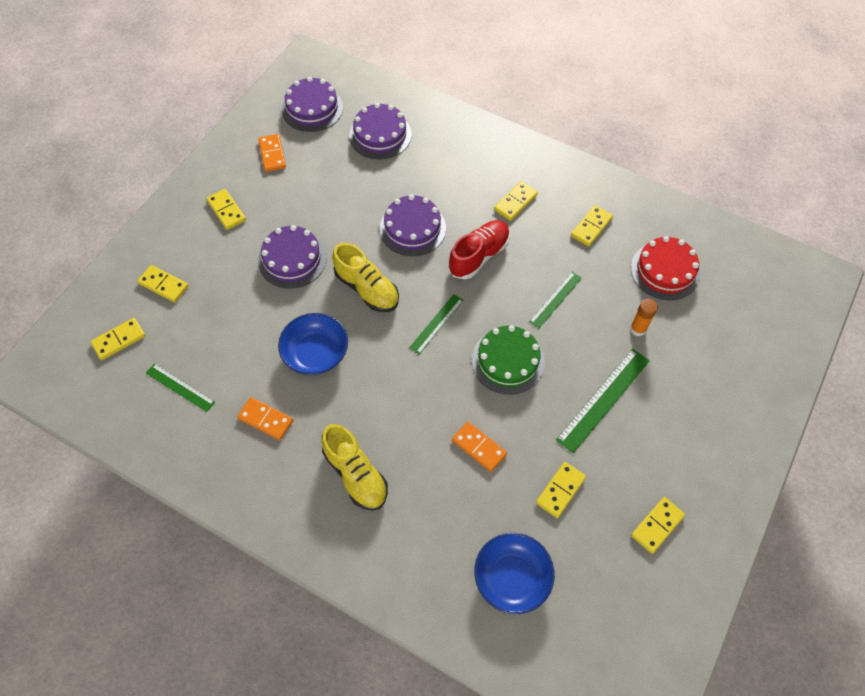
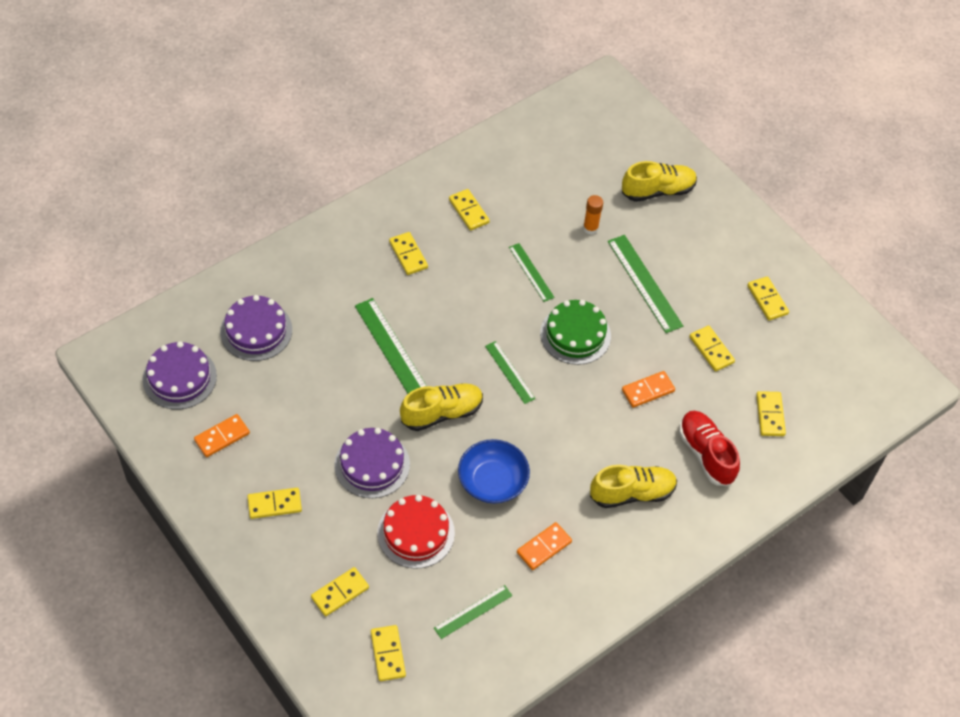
camera: 70 degrees left, 5 degrees down
(272, 154) = (222, 437): orange domino -> orange domino turned 45 degrees counterclockwise
(412, 228) = (391, 349): purple cake -> green ruler
(479, 256) = (453, 309): red shoe -> red shoe (706, 454)
(512, 577) = (770, 415): blue bowl -> yellow domino
(665, 270) = (543, 181): red cake -> red cake (416, 533)
(724, 371) = (657, 191): none -> yellow shoe

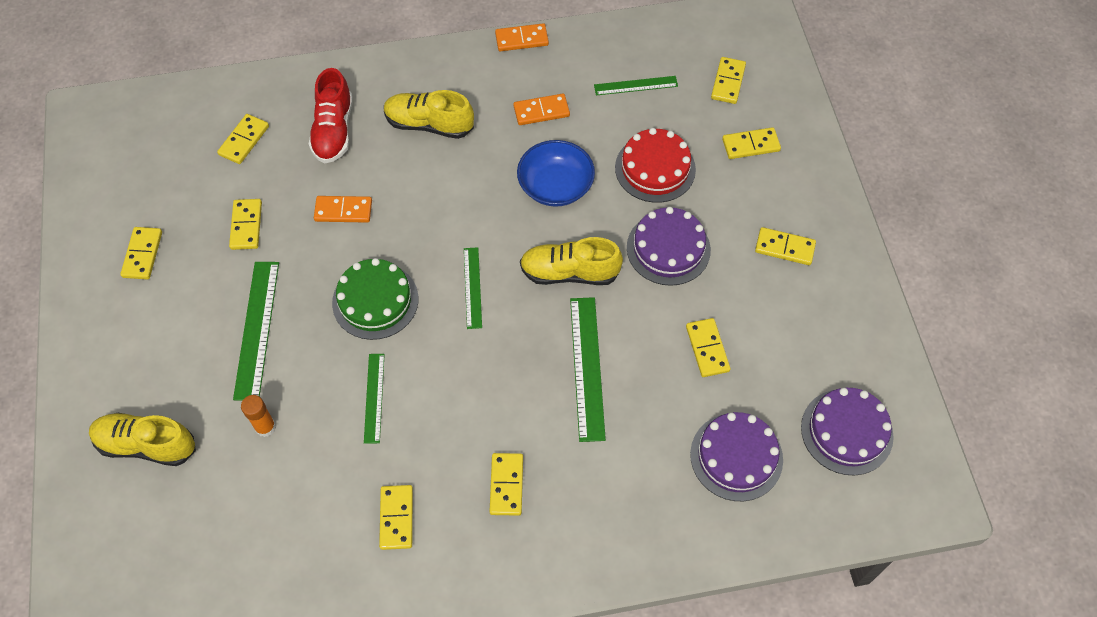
camera: 150 degrees left, 5 degrees up
(222, 437) = (818, 340): orange domino -> orange domino (521, 39)
(307, 397) = (707, 349): none -> yellow domino

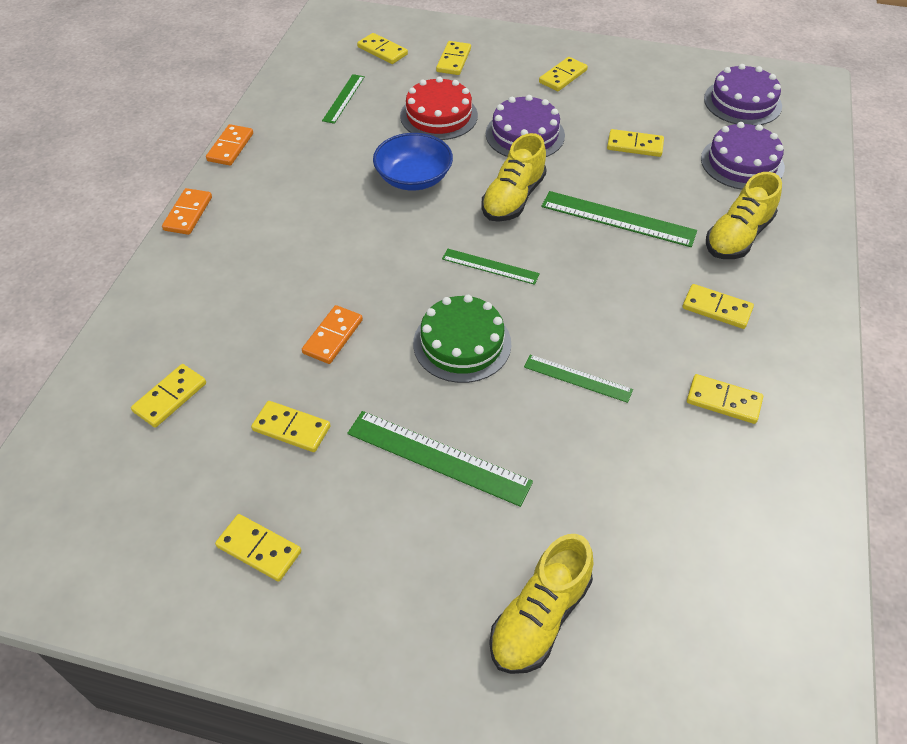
camera: 65 degrees left, 10 degrees down
(244, 140) = (170, 397): yellow domino -> yellow domino turned 75 degrees clockwise
(265, 427) = (570, 485): orange glue stick -> none
(334, 130) = (222, 314): red shoe -> none
(429, 124) = (276, 239): yellow shoe -> yellow shoe (738, 236)
(541, 111) = (324, 161): orange domino -> orange domino (188, 213)

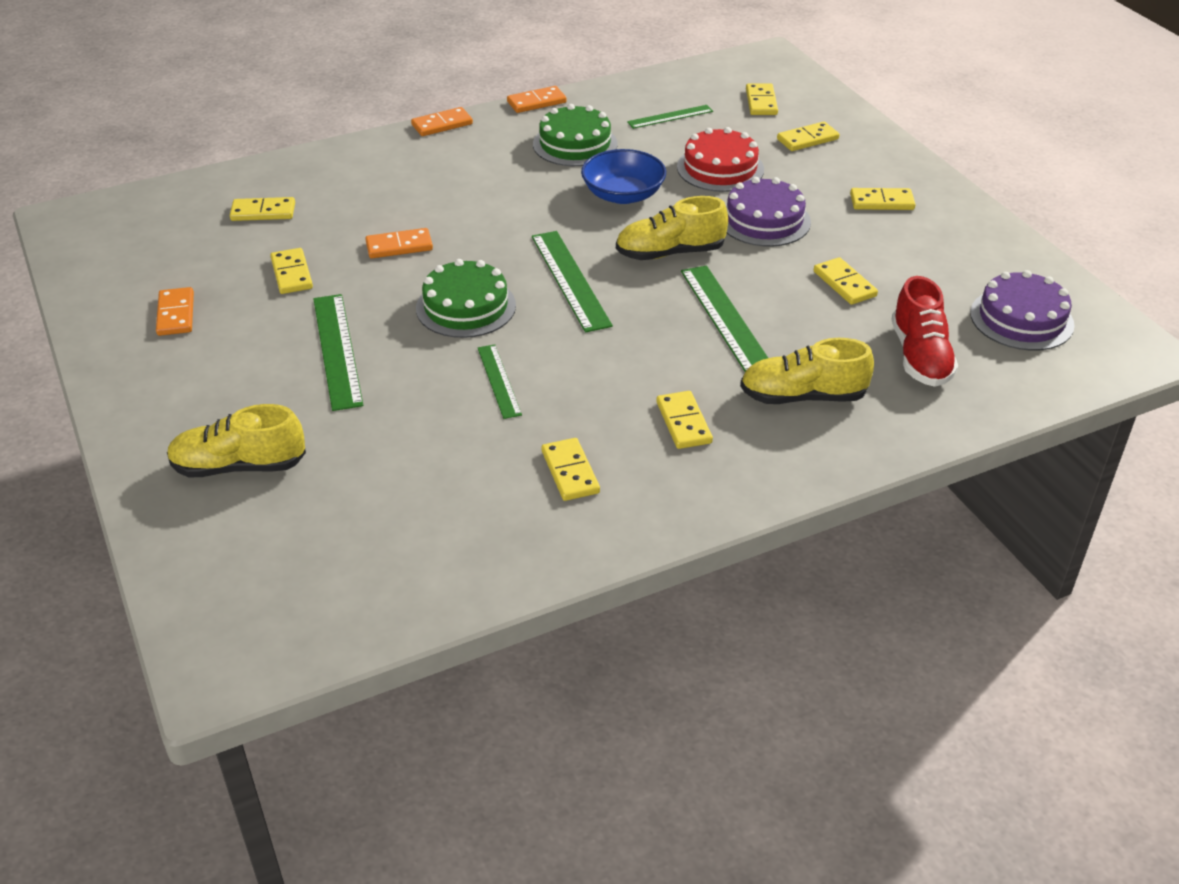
camera: 50 degrees right, 10 degrees down
(259, 549) = (175, 314): yellow domino -> orange domino
(316, 162) = (575, 144): none -> green cake
(490, 266) = (570, 280): green ruler -> green ruler, size x1.65
(742, 163) = (920, 357): purple cake -> red shoe

